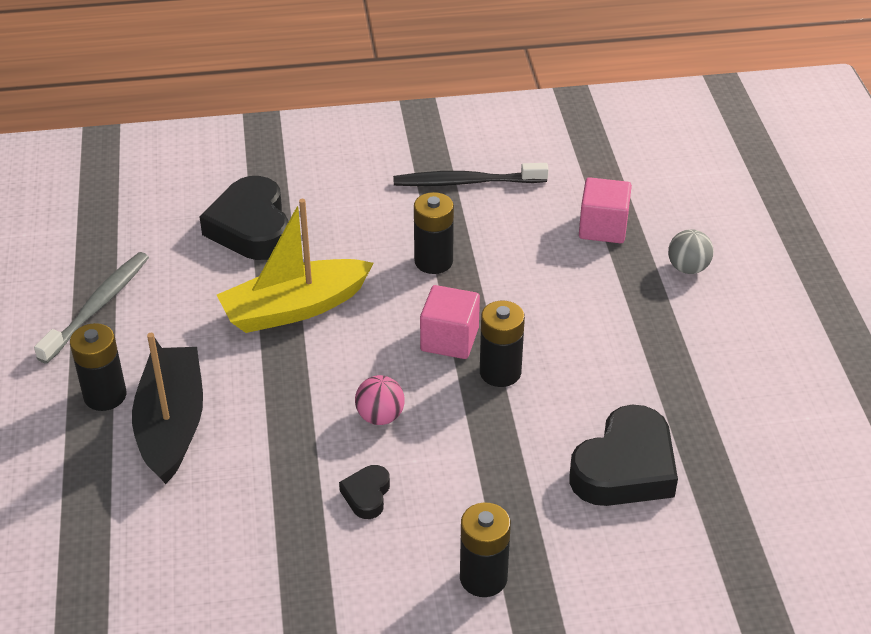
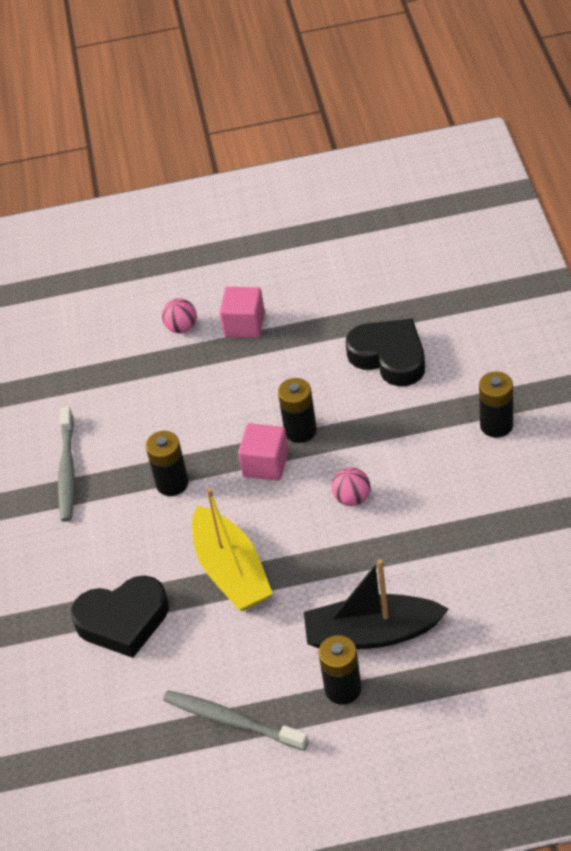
camera: 85 degrees left, 5 degrees up
(367, 495) = (431, 497): black heart -> none
(467, 182) = (67, 470): black toothbrush -> grey toothbrush
(603, 228) = (132, 378): pink cube -> pink cube (244, 325)
(688, 268) = (182, 328): grey ball -> pink ball

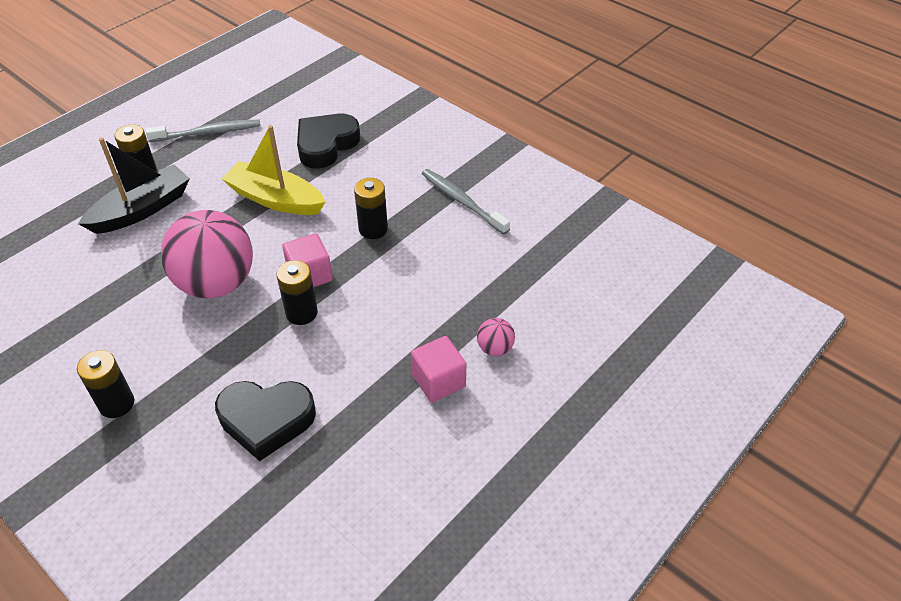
camera: 135 degrees right, 0 degrees up
(352, 498) = (216, 283): pink ball -> pink ball, size x2.42

